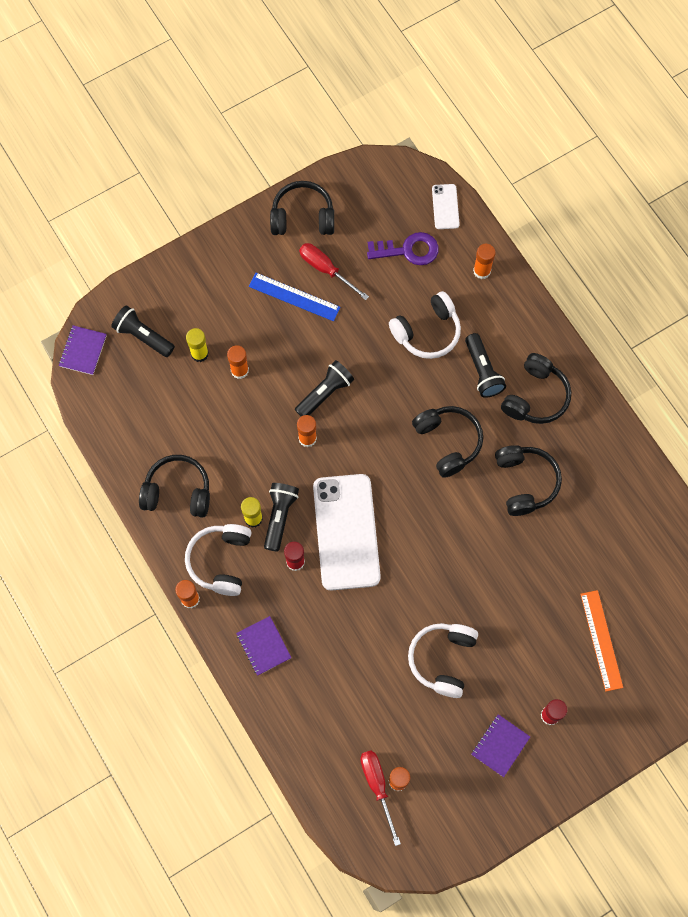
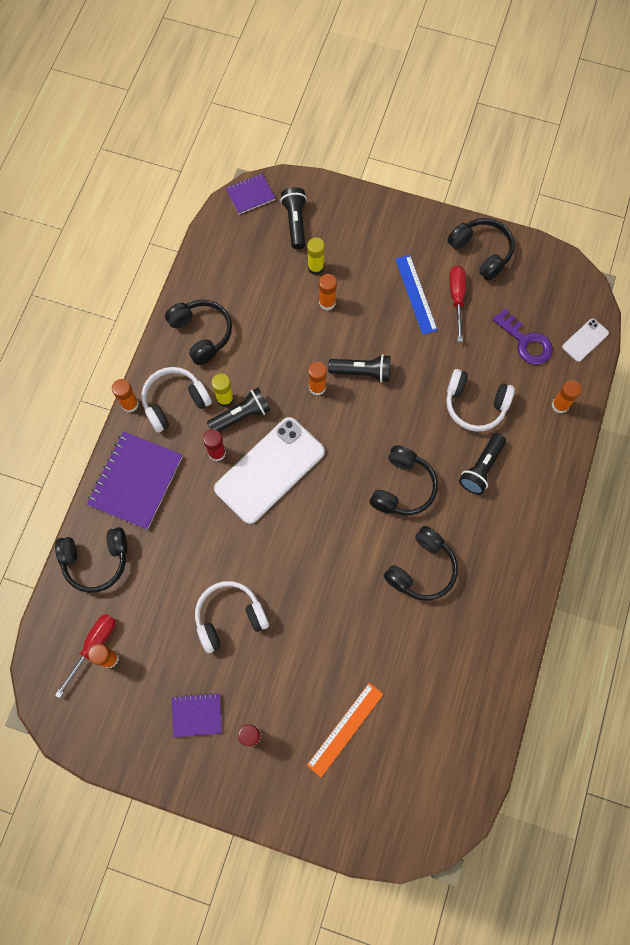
camera: 50 degrees right, 0 degrees up
(263, 646) = (135, 481): purple notebook -> purple notebook, size x1.85
(535, 396) = (497, 523): black headphones -> black headphones (96, 561)

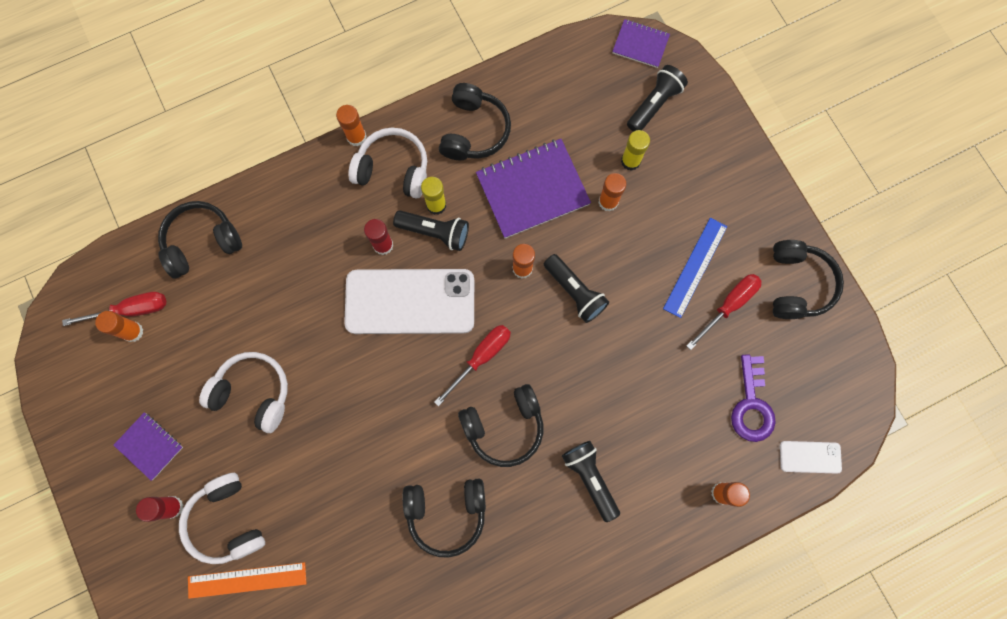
camera: 45 degrees right, 5 degrees up
(96, 561) = (202, 242): black headphones -> black headphones turned 120 degrees clockwise
(135, 481) = (296, 206): purple notebook -> purple notebook (532, 189)
(347, 461) = (481, 357): none -> red screwdriver
(475, 405) = (644, 417): white headphones -> white headphones (227, 521)
(481, 468) = (590, 478): black flashlight -> black flashlight turned 75 degrees clockwise

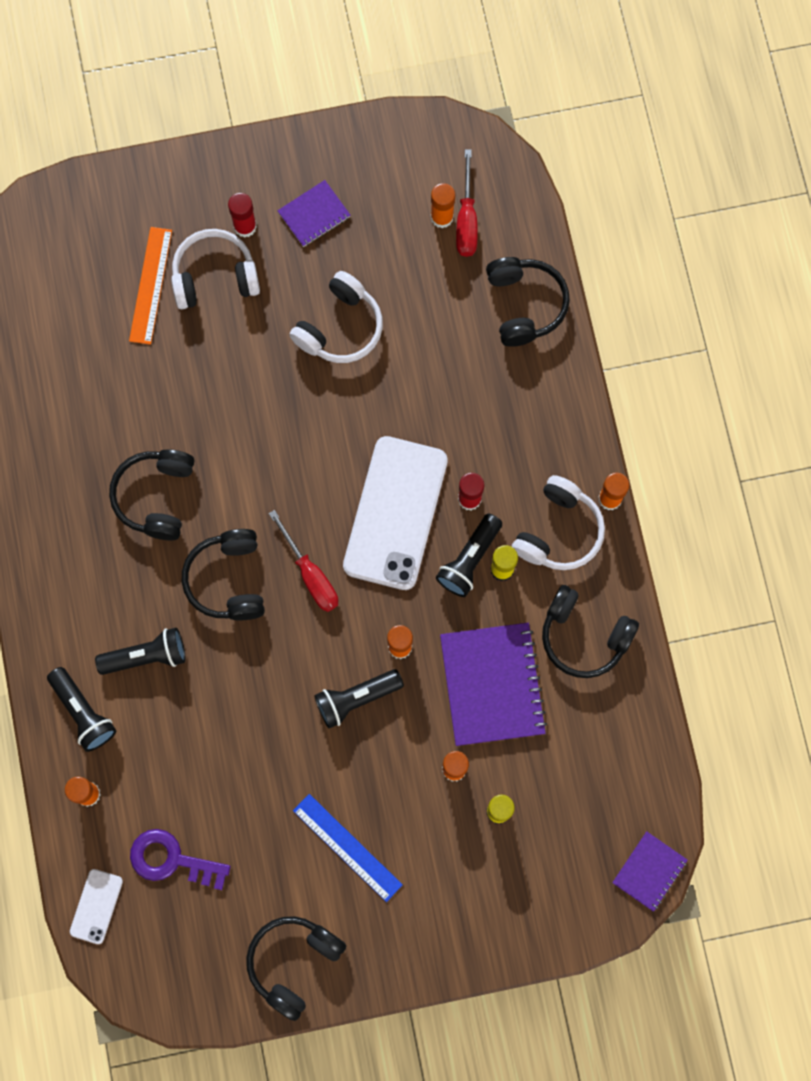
camera: 105 degrees right, 0 degrees up
(654, 104) = (564, 863): black flashlight -> black flashlight (83, 712)
(728, 305) = (291, 872): red screwdriver -> none
(797, 284) = (293, 962): black headphones -> black headphones turned 105 degrees clockwise

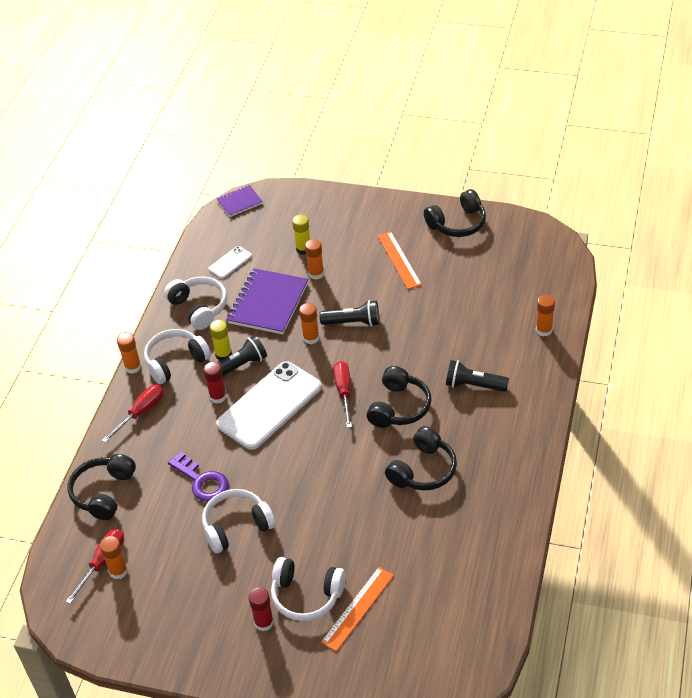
camera: 150 degrees left, 30 degrees down
(83, 712) = (529, 370): black flashlight -> none
(96, 906) = (562, 279): white phone -> white phone (230, 262)
(172, 860) = (506, 285): purple key -> purple key (202, 481)
(314, 215) = (208, 610): purple notebook -> none
(347, 847) = (399, 260): blue ruler -> orange ruler
(553, 434) = (141, 412): none -> red screwdriver
(584, 636) = (199, 308): black headphones -> white headphones

